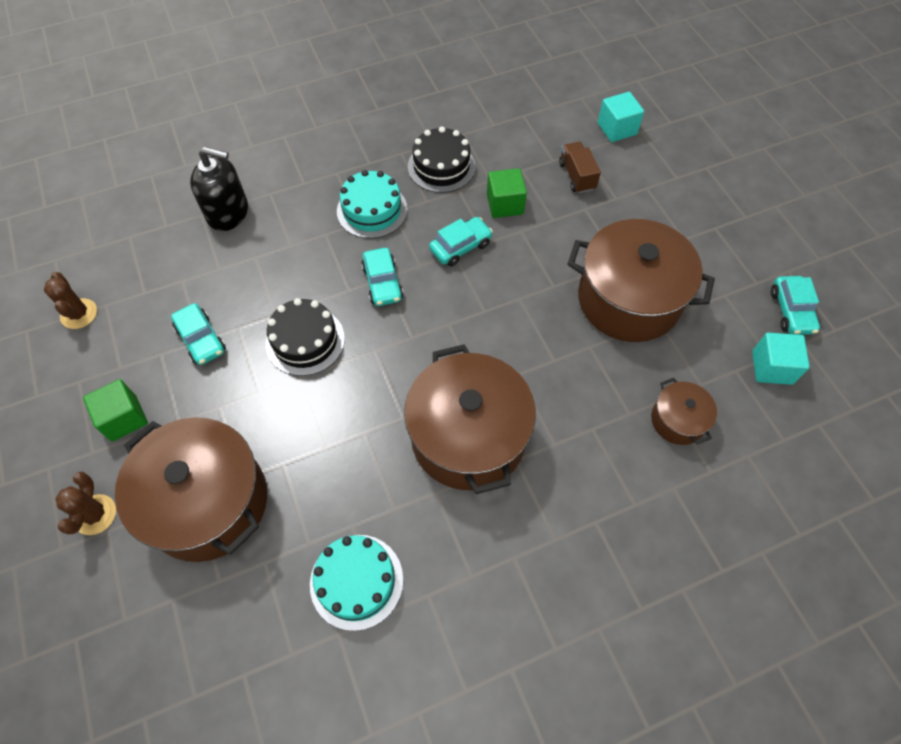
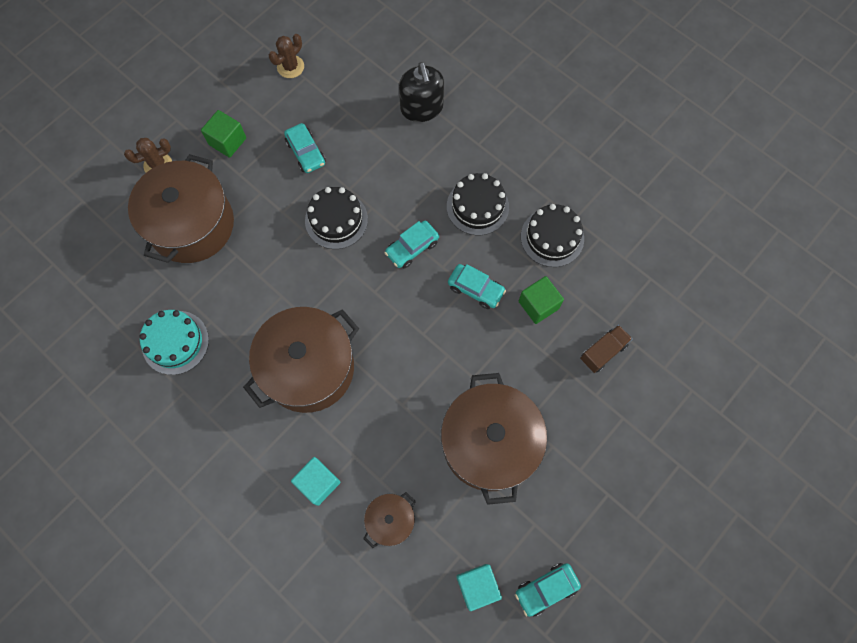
camera: 65 degrees right, 10 degrees up
(201, 339) = (306, 153): turquoise car -> turquoise car turned 60 degrees counterclockwise
(372, 210) = (477, 206): turquoise cake -> black cake
(617, 129) = (682, 366): turquoise cube -> turquoise cube (318, 483)

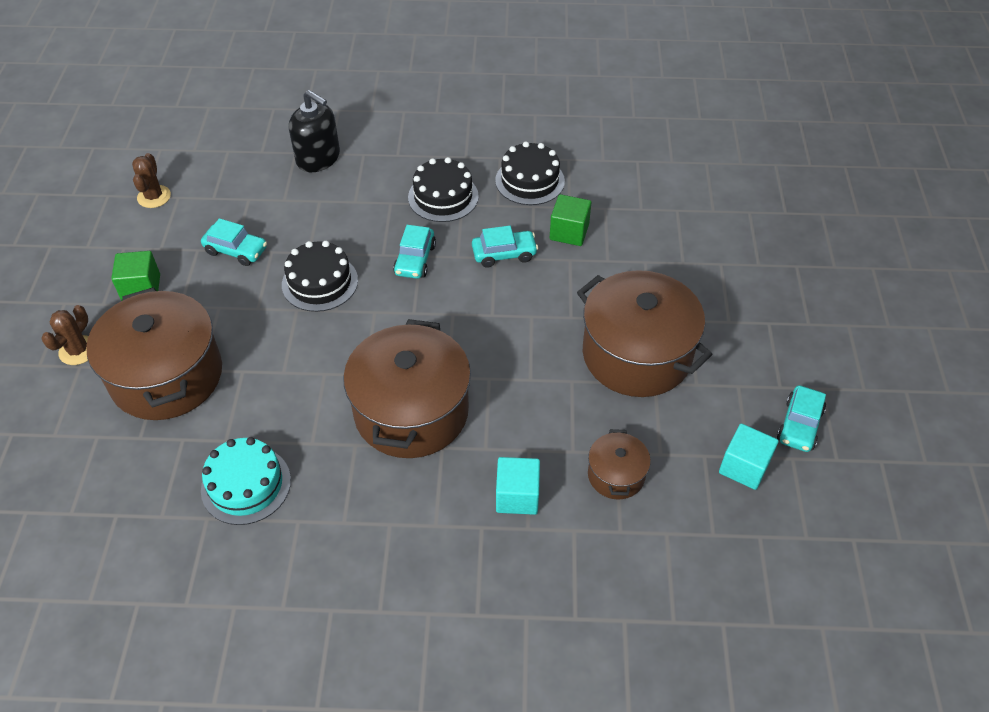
camera: 40 degrees left, 20 degrees down
(603, 352) = (656, 230): brown truck -> none

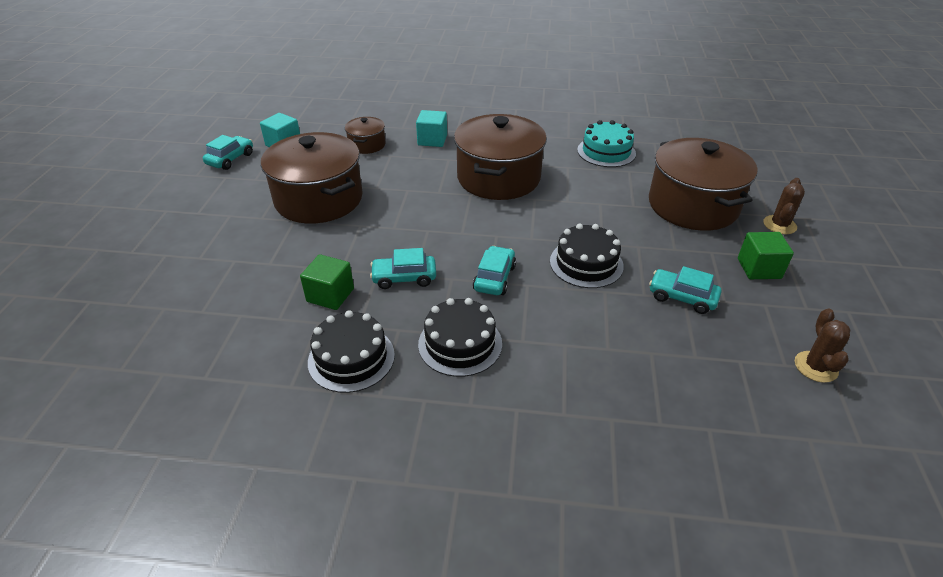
camera: 175 degrees left, 10 degrees down
(318, 158) = (625, 411): black soap dispenser -> none

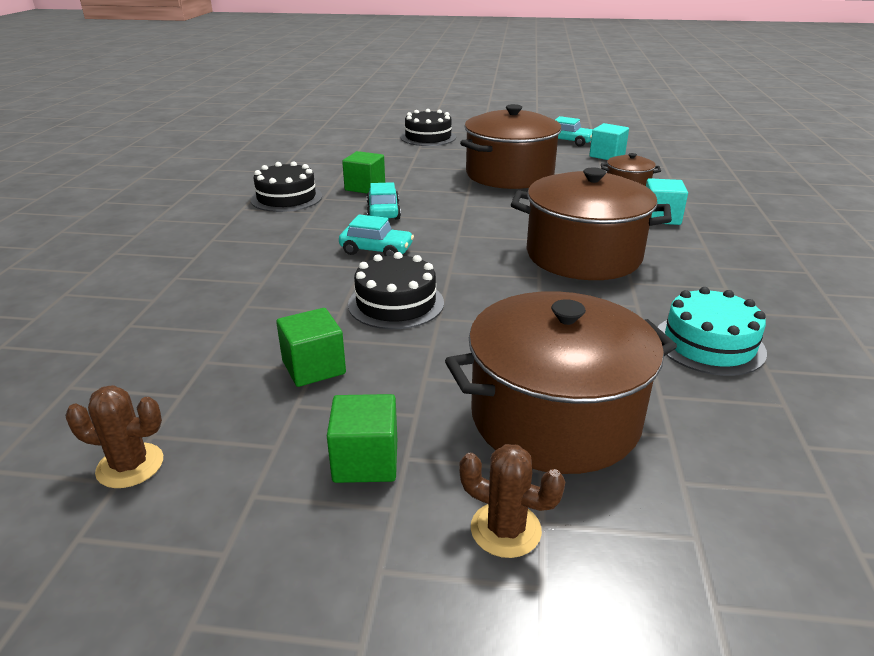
camera: 90 degrees right, 10 degrees down
(460, 344) = (285, 235): black cake -> black cake (428, 137)
(682, 297) = (314, 367): turquoise car -> green cube

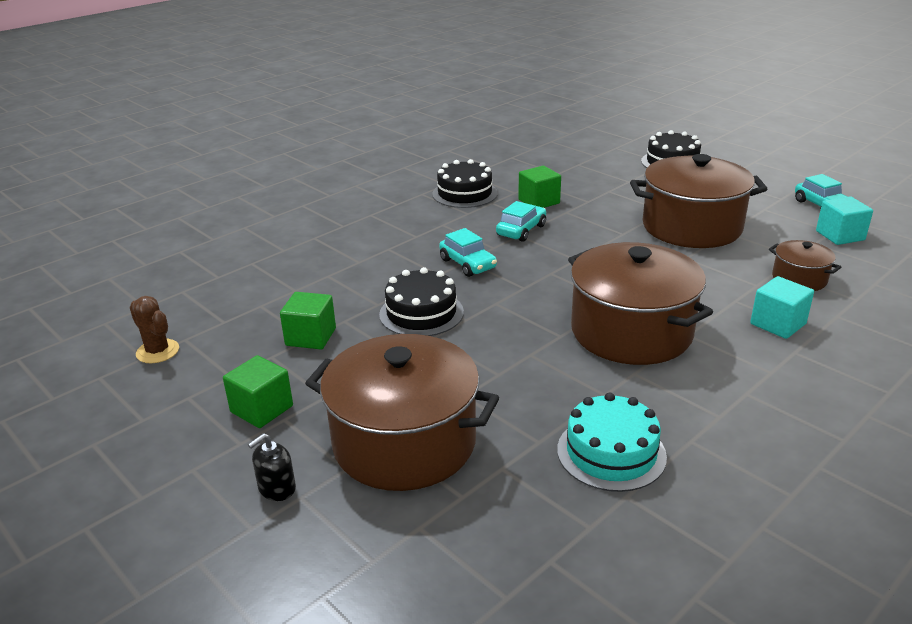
camera: 40 degrees right, 0 degrees up
(505, 529) = (277, 488): brown cactus -> black soap dispenser

